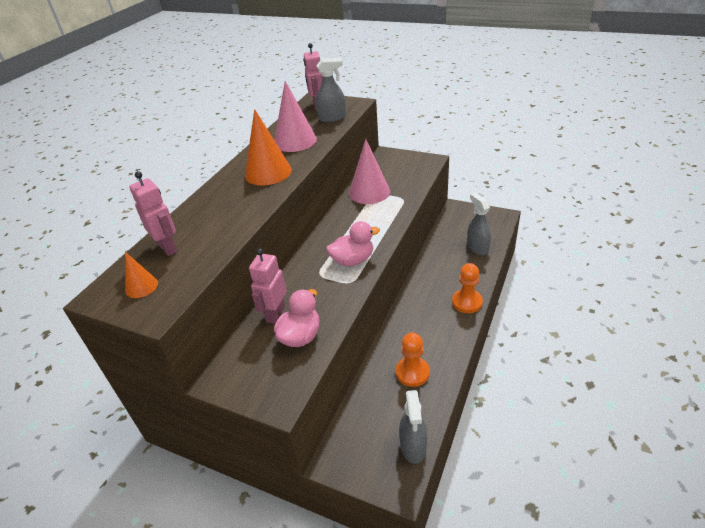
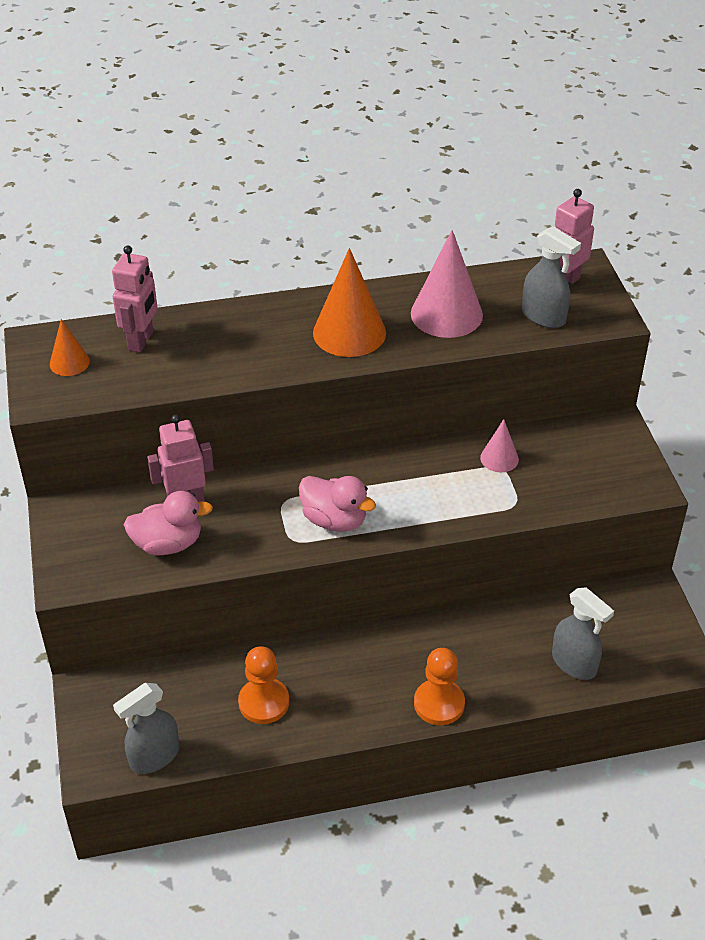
camera: 50 degrees right, 5 degrees up
(369, 192) = (499, 458): pink cone -> pink cone, size x0.53
(477, 247) = (574, 663): grey spray bottle -> grey spray bottle turned 105 degrees clockwise

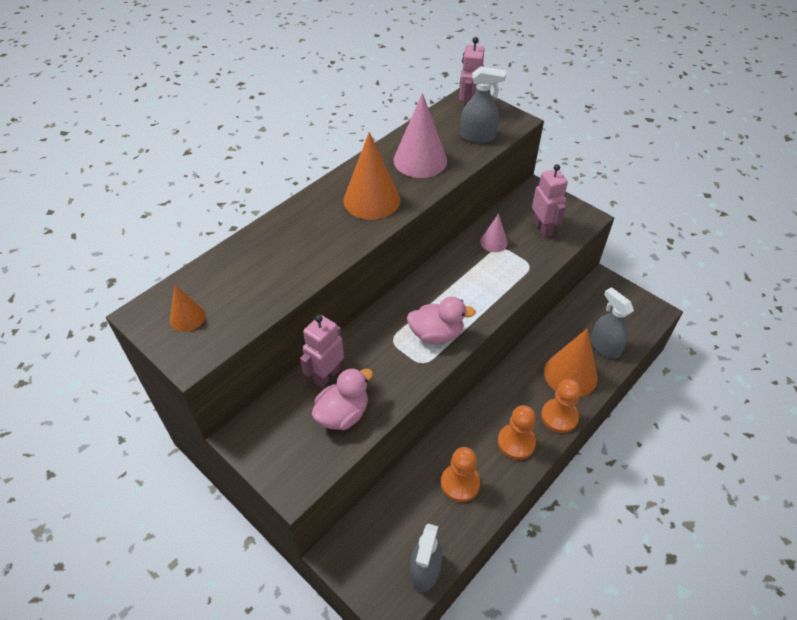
camera: 35 degrees left, 5 degrees up
(141, 341) = (229, 274): pink robot -> pink robot (543, 228)
(363, 700) = (516, 442): none -> orange pawn
(498, 669) = (570, 374): none -> orange cone
(574, 663) = (604, 346): grey spray bottle -> grey spray bottle turned 135 degrees counterclockwise

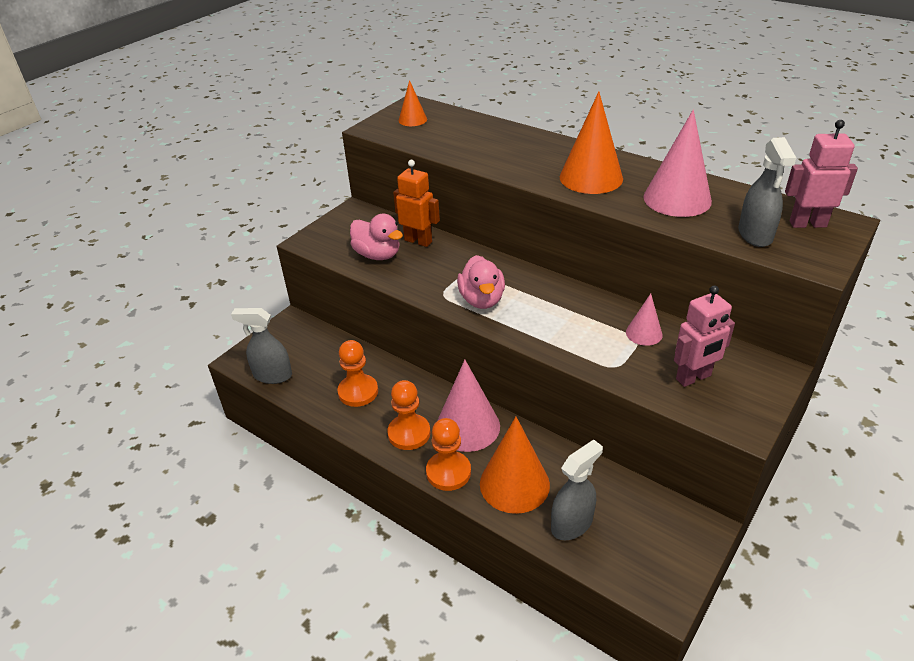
camera: 85 degrees right, 10 degrees down
(326, 375) = (418, 241): pink robot -> orange robot
(510, 398) = (467, 426): none -> pink cone

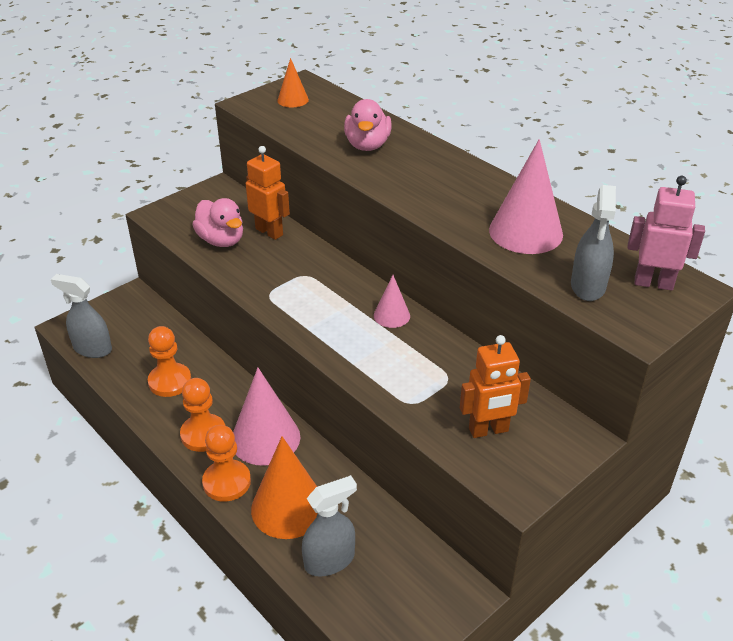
camera: 10 degrees right, 0 degrees up
(482, 300) = (306, 307): pink duck -> pink duck (367, 145)
(591, 177) = (446, 193): orange cone -> none
(644, 333) = (459, 373): pink cone -> pink cone (391, 315)
(693, 378) = (488, 430): pink robot -> orange robot

